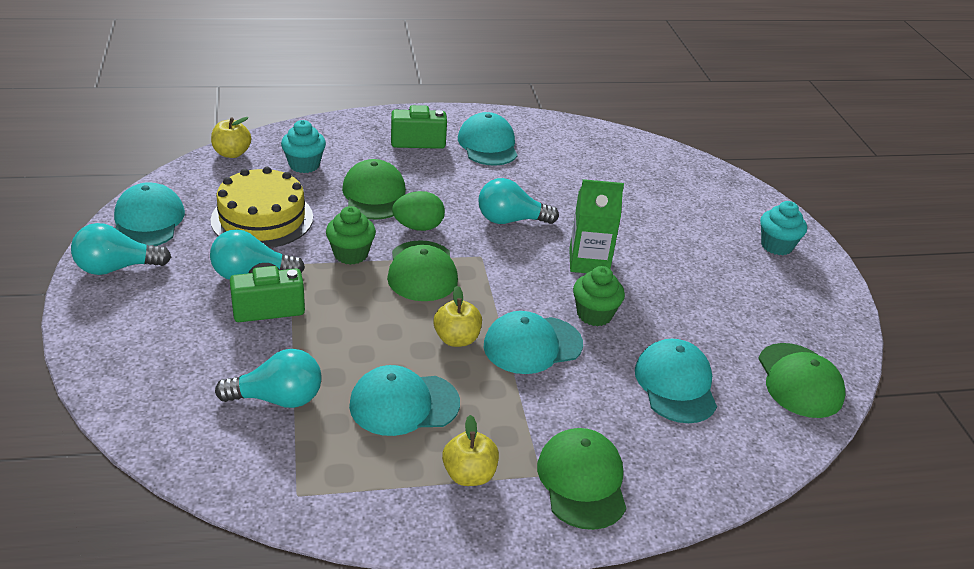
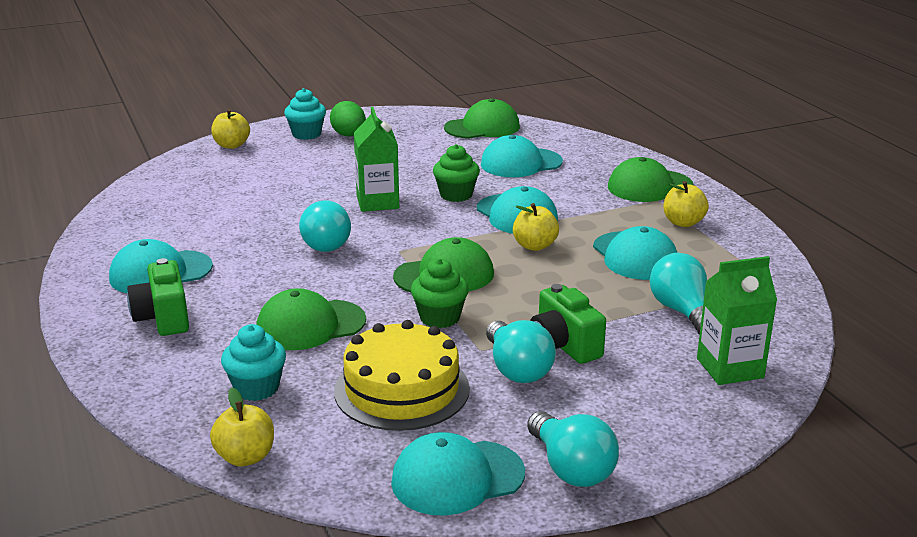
camera: 100 degrees left, 10 degrees down
(168, 394) = (730, 368): none -> green carton
(418, 227) = (364, 289): green egg -> green egg (349, 135)
(746, 199) = (231, 145): none -> yellow apple

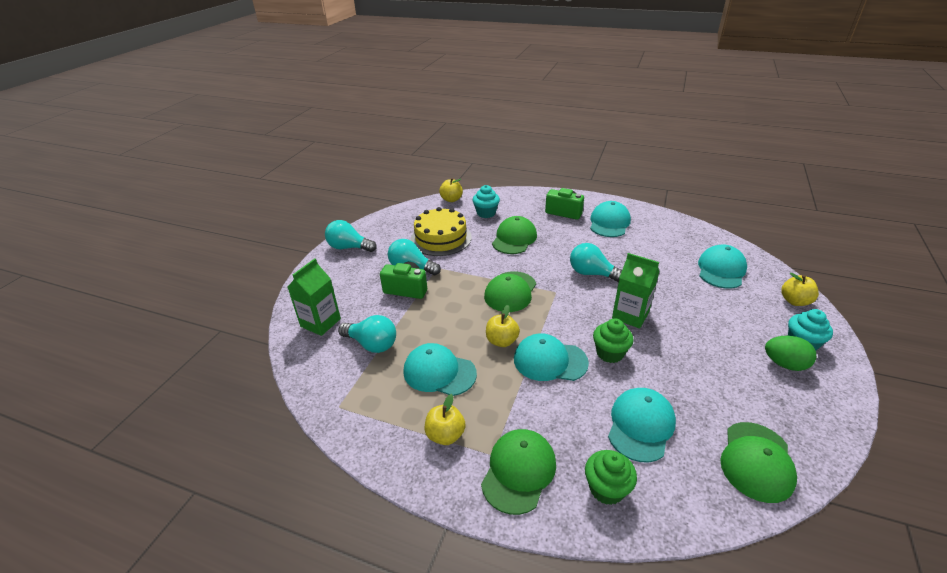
camera: 135 degrees right, 10 degrees up
(439, 318) = (475, 270): green cupcake -> green cupcake (606, 489)
(457, 478) = (382, 226): turquoise cap -> turquoise cap (721, 270)

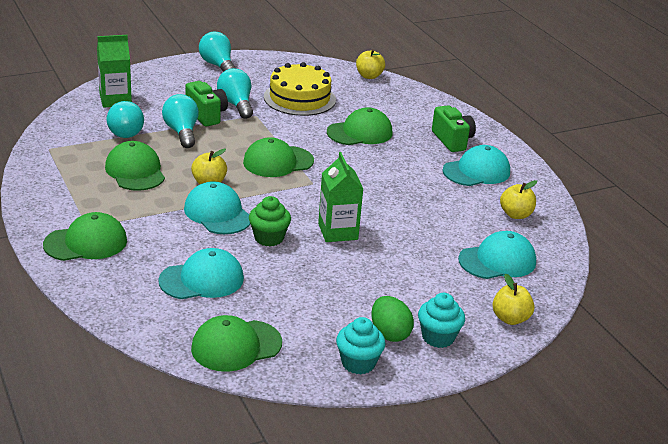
camera: 40 degrees right, 5 degrees down
(439, 372) = (135, 171): turquoise cap -> green cap
(445, 435) = (79, 200): yellow apple -> yellow apple (515, 214)
(486, 213) = (377, 102): turquoise cupcake -> turquoise cupcake (358, 363)
(592, 273) = (370, 191): turquoise light bulb -> turquoise light bulb (182, 132)
(606, 489) = (117, 284): green cupcake -> none

